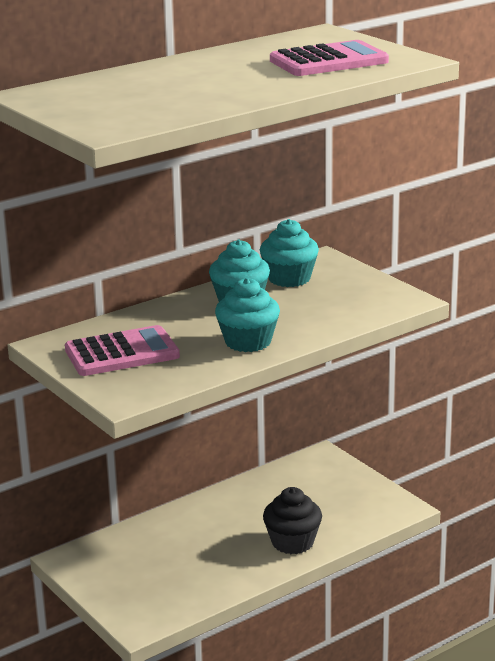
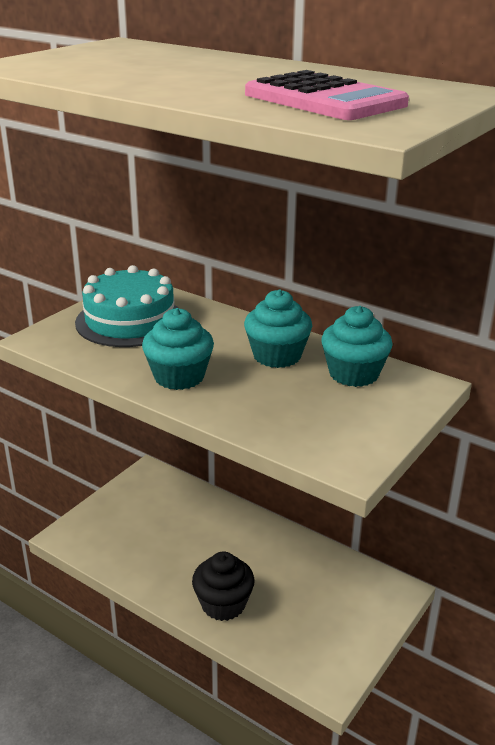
camera: 70 degrees right, 5 degrees up
(122, 353) = (130, 321): pink calculator -> turquoise cake

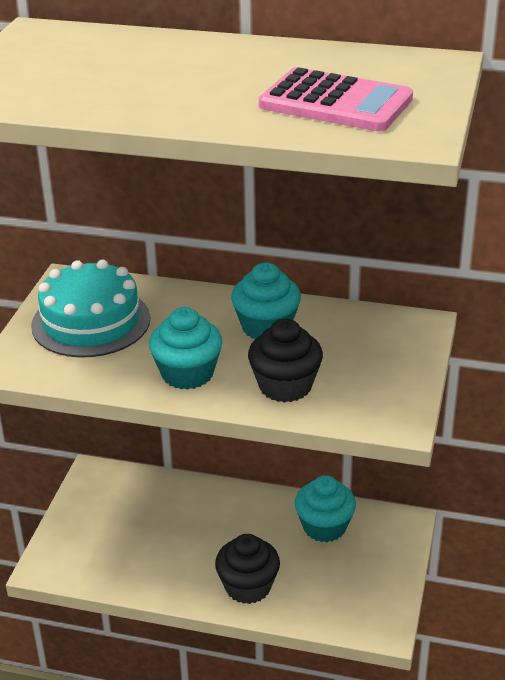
camera: 20 degrees left, 5 degrees up
(260, 407) = (285, 386): none -> black cupcake
(353, 374) = (349, 329): turquoise cupcake -> turquoise cupcake (324, 527)

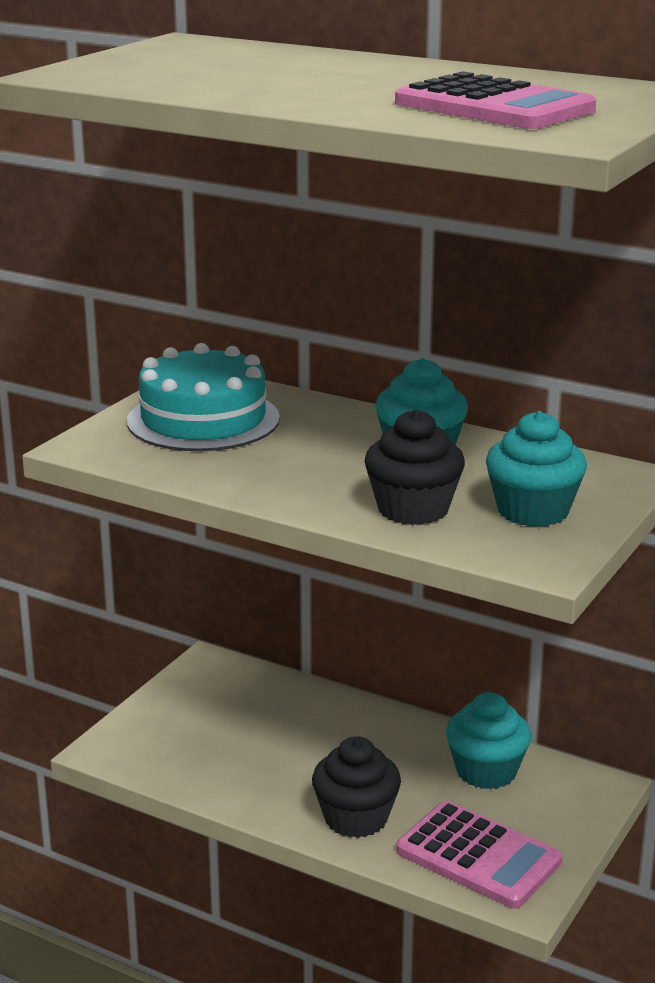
camera: 15 degrees right, 10 degrees down
(187, 374) = (294, 481): turquoise cupcake -> turquoise cupcake (533, 511)
(343, 599) = (478, 856): none -> pink calculator

